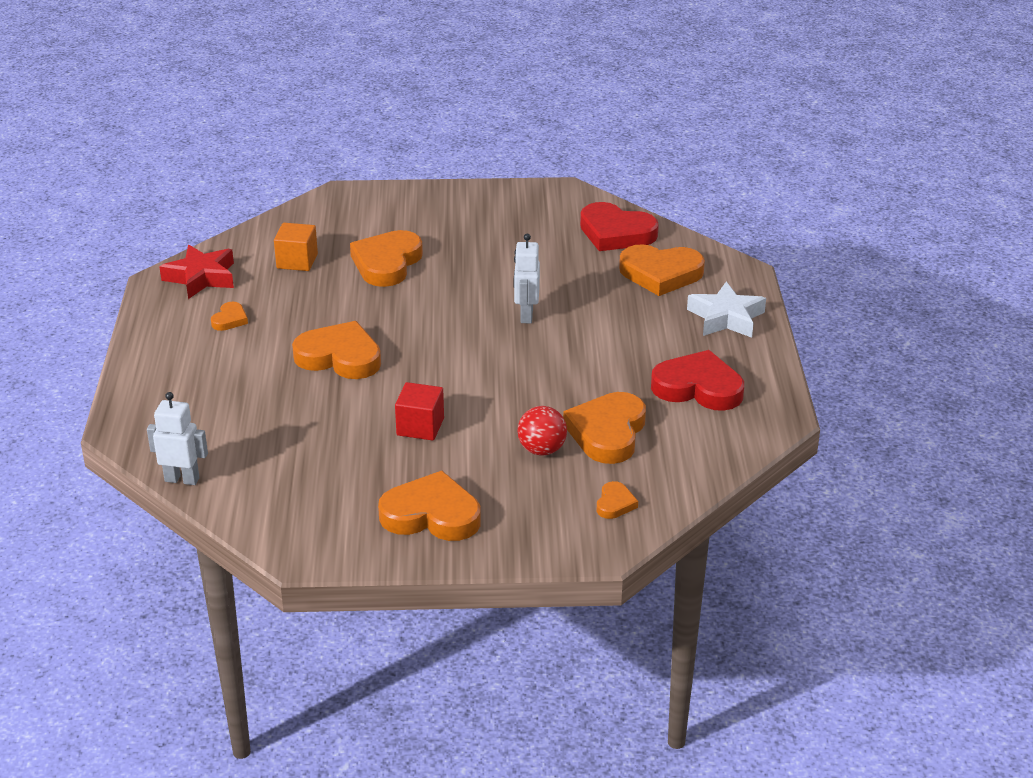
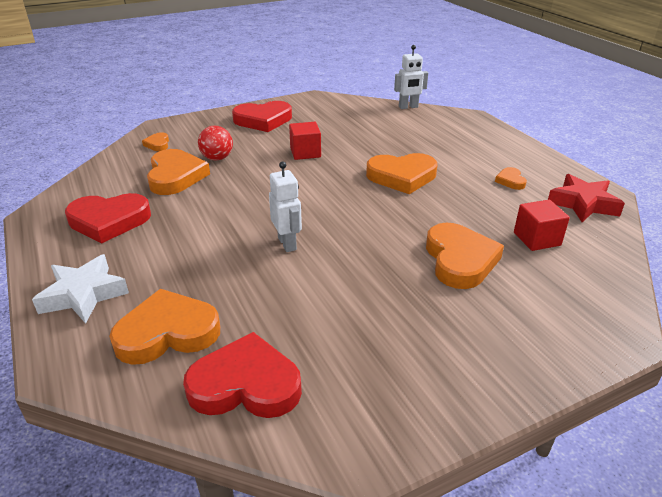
camera: 155 degrees right, 0 degrees up
(297, 261) = (537, 239): orange cube -> red cube
(431, 515) = (263, 120): orange heart -> red heart

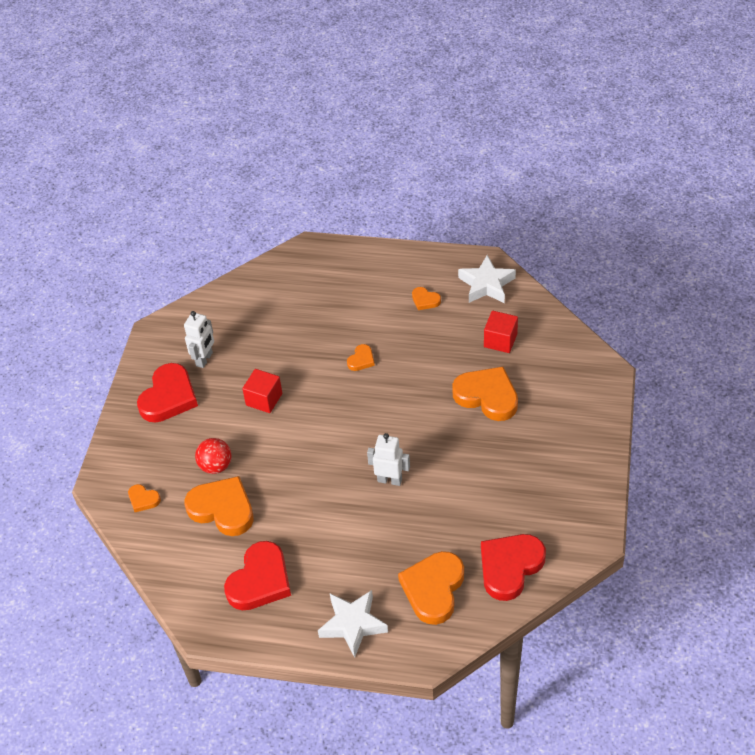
camera: 50 degrees left, 15 degrees up
(402, 177) = (361, 360): orange heart -> orange heart, size x0.48
(408, 107) = (247, 277): white robot -> white robot (204, 359)
(583, 204) = (486, 284): red star -> white star

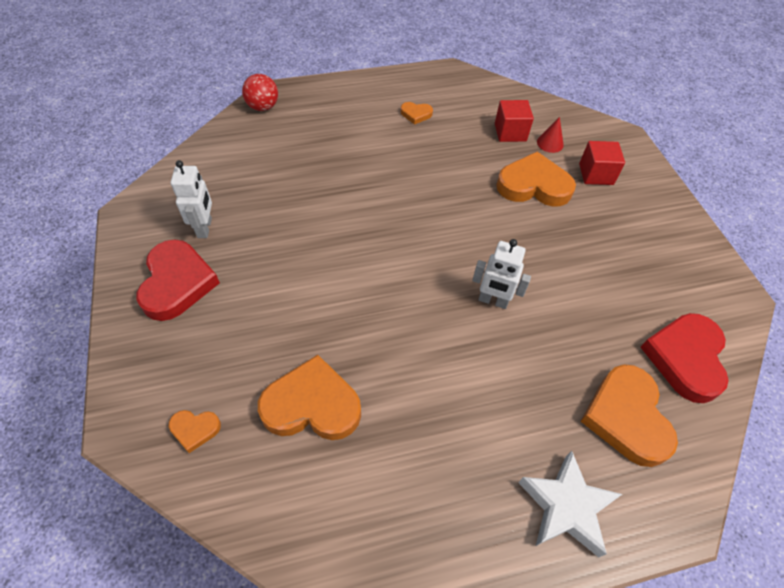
camera: 30 degrees left, 5 degrees up
(216, 466) = (276, 350): red ball -> red ball (263, 107)
(260, 580) = (412, 490): red heart -> none
(264, 399) = (298, 253): red cube -> red cube (596, 174)
(361, 360) = (385, 183): orange heart -> none
(389, 480) = (493, 301): white robot -> white robot turned 150 degrees counterclockwise
(486, 284) = (464, 89): white star -> none
(530, 361) = (550, 143): none -> red cone

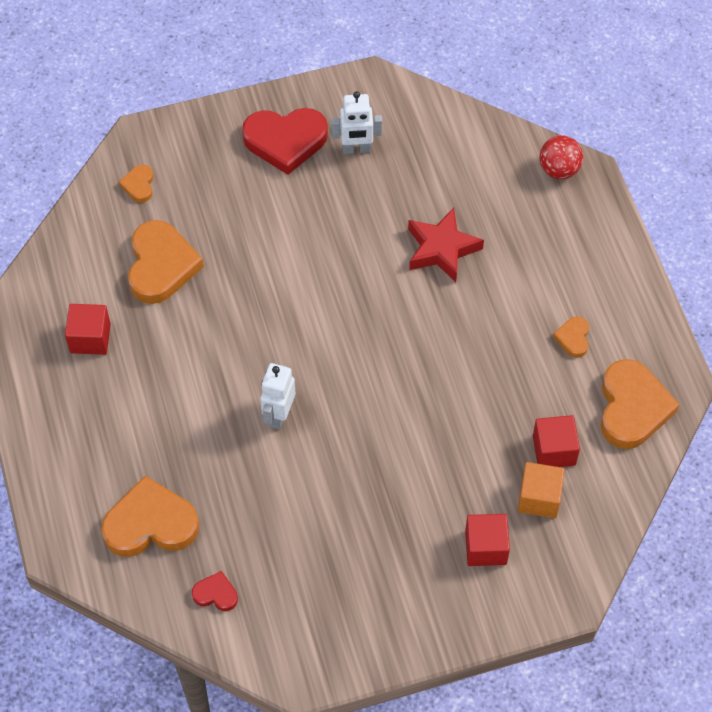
camera: 90 degrees right, 5 degrees up
(326, 178) = (442, 249): none -> red star
(403, 485) = (90, 338): none -> red cube
(533, 185) = (456, 470): orange heart -> orange heart (632, 408)
(550, 143) = (539, 498): red cone -> orange cube
(566, 506) = (70, 460): white star -> none
(685, 358) = (216, 594): red heart -> red heart, size x0.48

